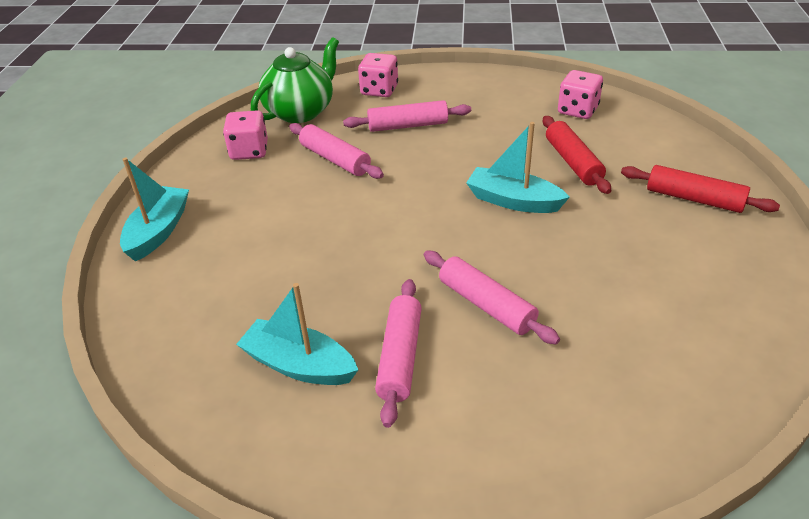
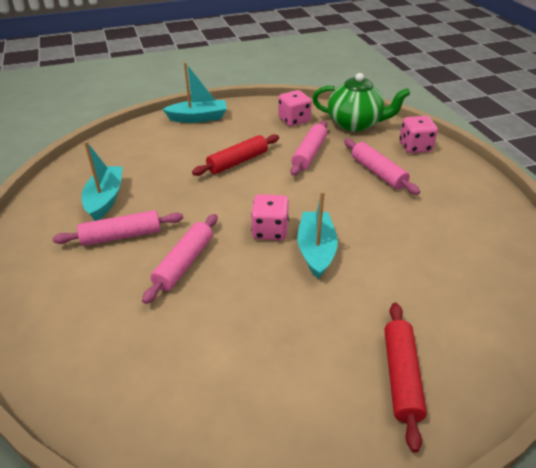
camera: 65 degrees right, 0 degrees up
(573, 162) = (399, 275): red rolling pin -> red rolling pin (237, 162)
(577, 110) = (492, 262): pink dice -> pink dice (270, 230)

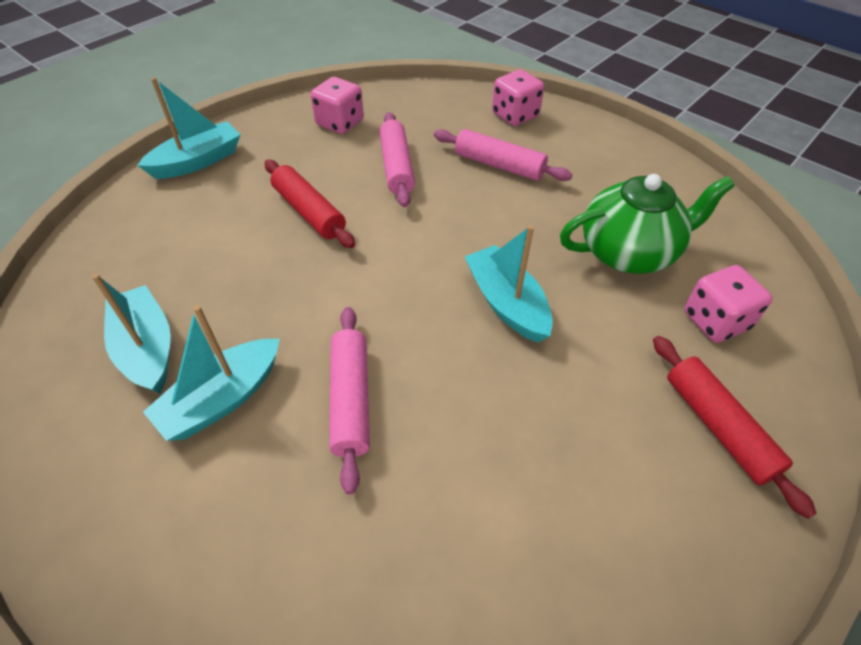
camera: 30 degrees left, 10 degrees up
(122, 236) = (222, 399): pink rolling pin -> turquoise boat
(237, 162) = (309, 212): red rolling pin -> red rolling pin turned 60 degrees counterclockwise
(270, 230) = (429, 299): pink dice -> pink dice (715, 321)
(355, 124) = (422, 105): green teapot -> green teapot (629, 252)

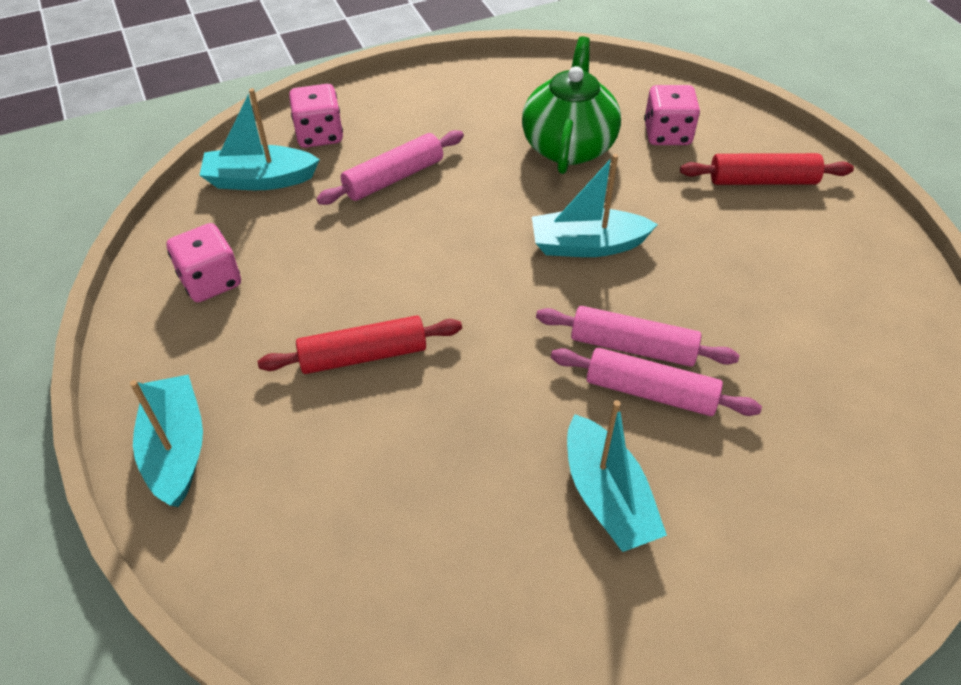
camera: 65 degrees left, 0 degrees up
(147, 348) = (504, 558): turquoise boat -> turquoise boat (260, 180)
(396, 167) = (337, 256): pink rolling pin -> pink rolling pin (633, 347)

